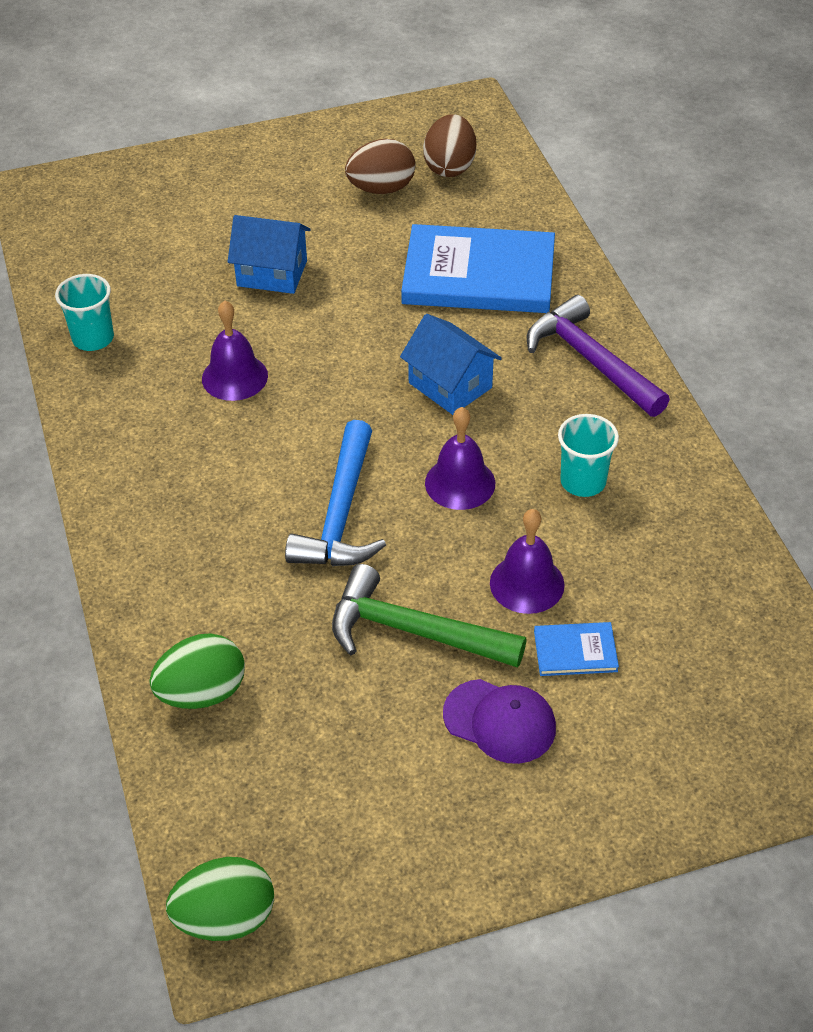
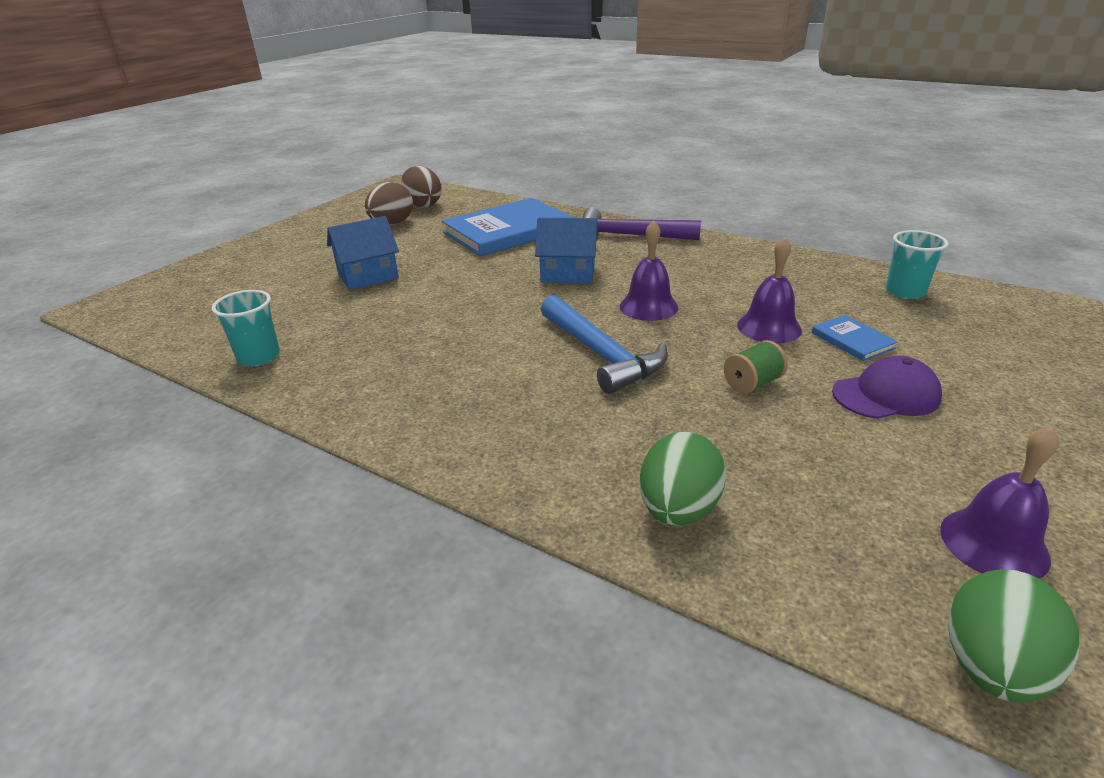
camera: 40 degrees left, 15 degrees down
(234, 377) = (413, 327): purple bell -> purple bell (994, 543)
(413, 631) = (752, 383): green hammer -> green spool
(575, 651) = (852, 340): blue book -> blue book turned 75 degrees counterclockwise
(583, 481) = (713, 276): turquoise cup -> turquoise cup (905, 292)

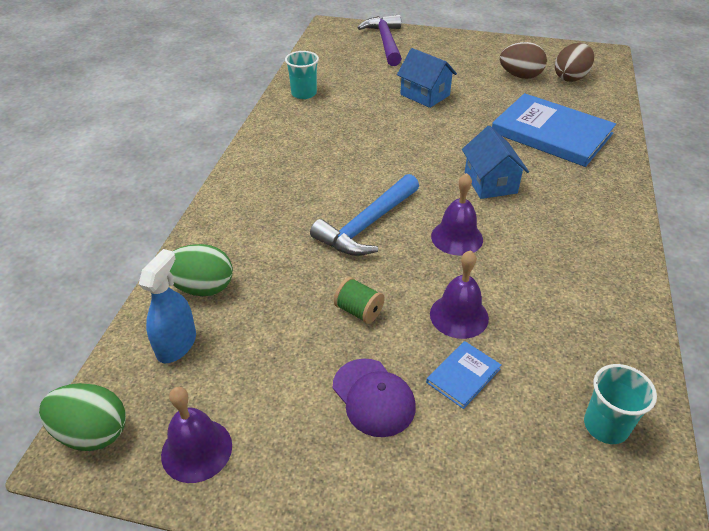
camera: 70 degrees right, 10 degrees up
(628, 236) = (597, 202): purple hammer -> purple hammer (385, 42)
(798, 549) = (176, 344): none -> blue spray bottle

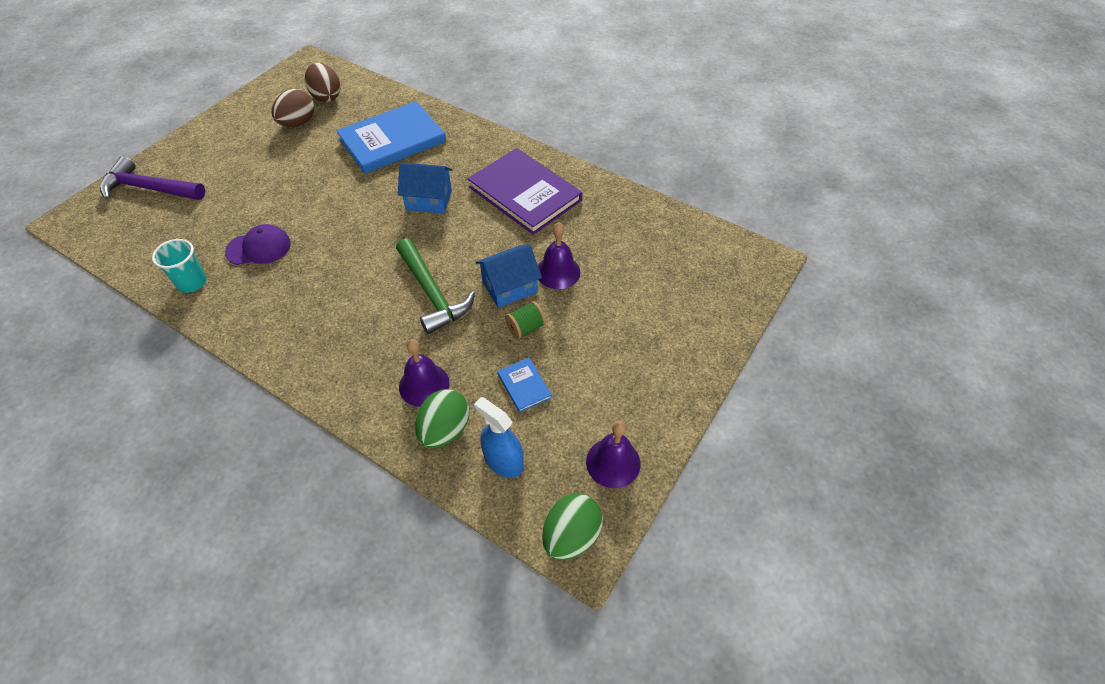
camera: 70 degrees left, 10 degrees up
(367, 225) = (432, 293): blue hammer -> green hammer
(373, 397) = (608, 343): purple cap -> purple cap (259, 248)
(425, 95) = (274, 194): blue house -> blue house (509, 287)
(457, 237) = (479, 243): purple bell -> purple bell (424, 384)
(463, 376) = (610, 289): blue book -> blue book (524, 386)
(561, 250) = (525, 193): none -> purple book
(605, 426) = (672, 238): turquoise cup -> none

